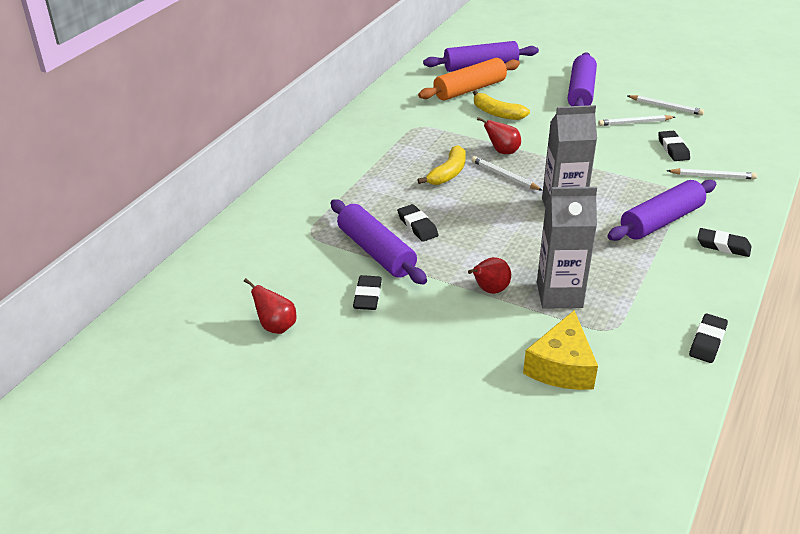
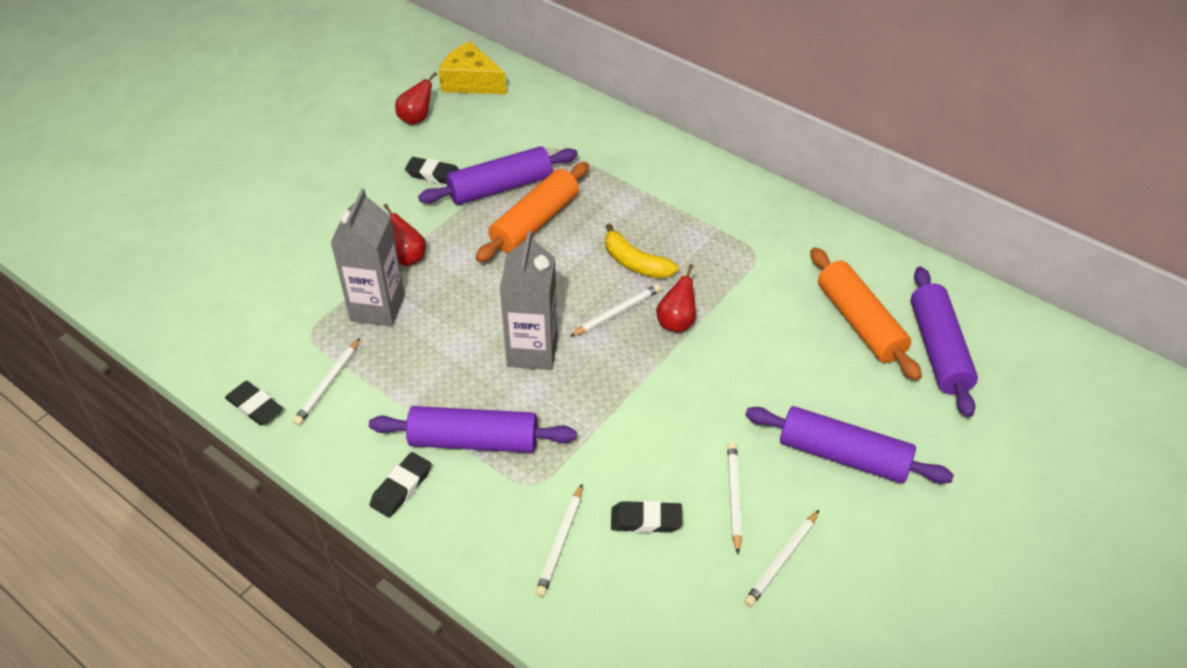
camera: 100 degrees right, 10 degrees up
(417, 226) = (535, 222): black eraser -> orange rolling pin
(497, 113) = (783, 338): yellow banana -> none
(561, 366) = (279, 284): yellow cheese -> yellow cheese (471, 82)
(657, 304) = (327, 384): none -> white pencil
(661, 221) = (474, 440): purple rolling pin -> purple rolling pin turned 60 degrees counterclockwise

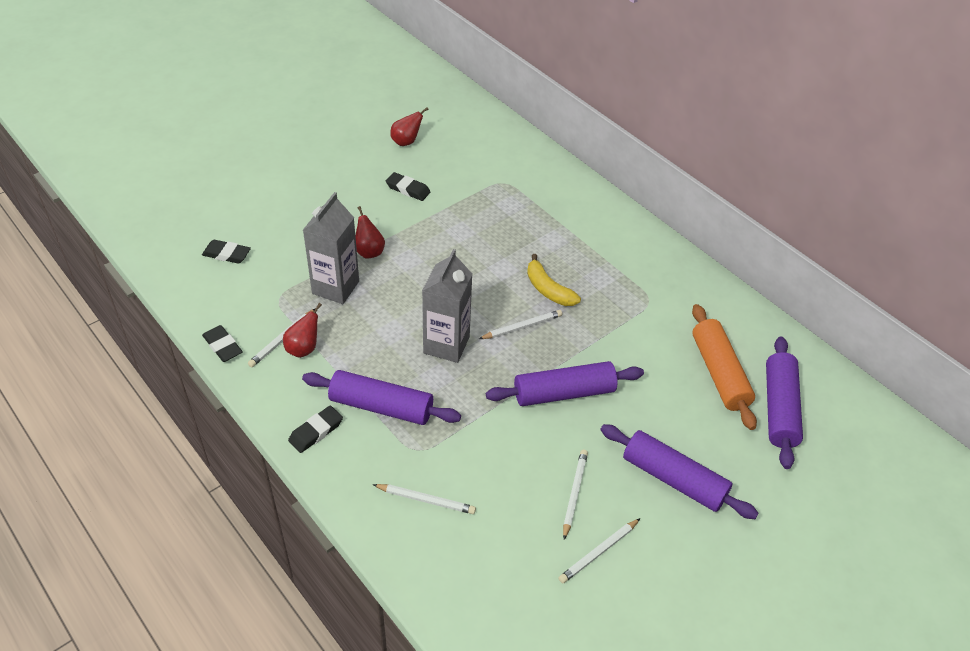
camera: 10 degrees right, 0 degrees up
(471, 82) = (457, 119): yellow cheese -> none
(500, 187) = (457, 209): purple rolling pin -> purple rolling pin (564, 392)
(535, 222) = (477, 242): orange rolling pin -> none
(560, 542) = (426, 500): white pencil -> white pencil turned 105 degrees counterclockwise
(646, 520) = (498, 497): black eraser -> black eraser (227, 254)
(676, 322) = (568, 344): red pear -> red pear (303, 348)

